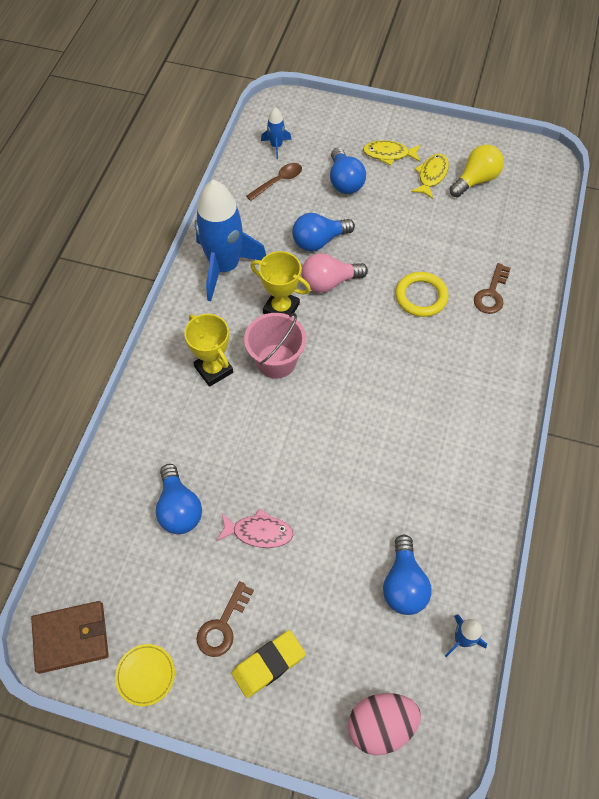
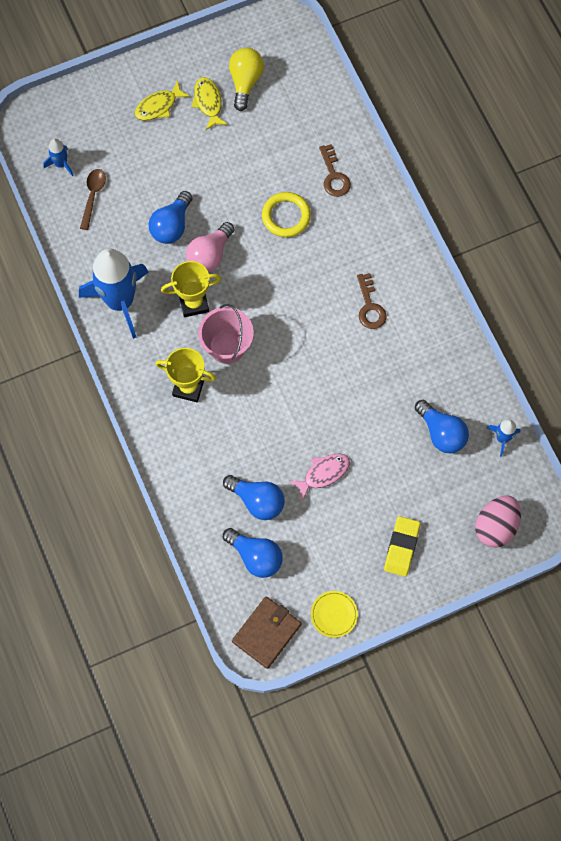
camera: 40 degrees left, 10 degrees up
(222, 625) = (353, 548): brown key -> brown key (370, 306)
(344, 181) = (145, 157): blue light bulb -> blue light bulb (255, 556)

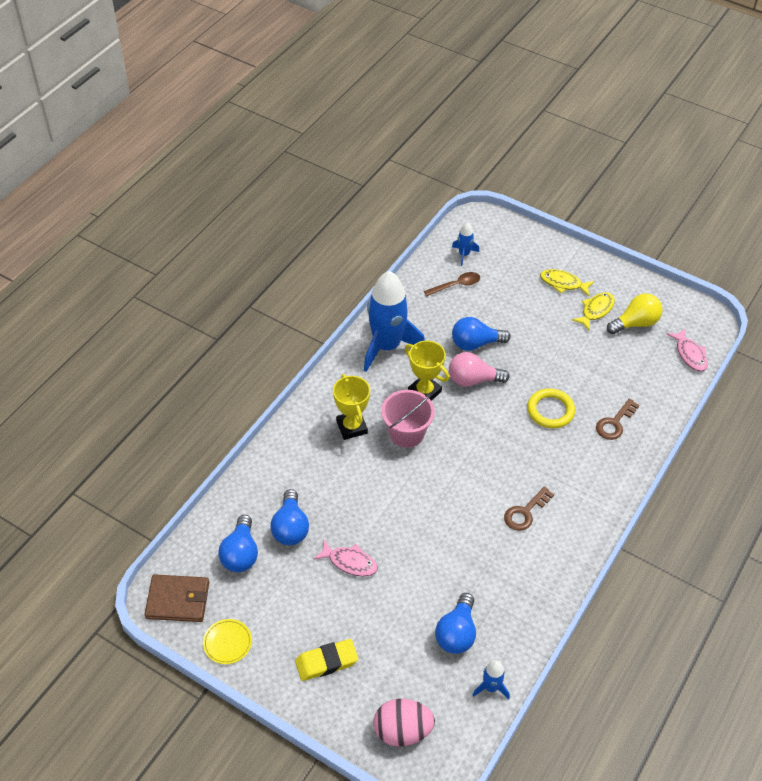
camera: 55 degrees right, 20 degrees down
(308, 65) = (690, 354): none -> pink fish

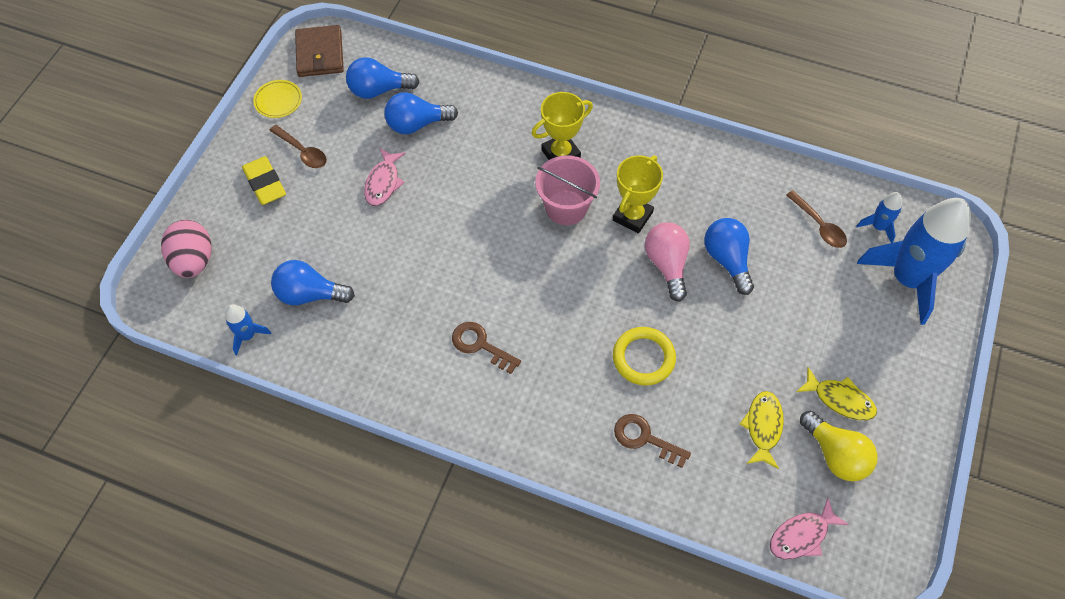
camera: 80 degrees right, 10 degrees up
(297, 626) = (302, 151): none -> brown spoon
(387, 346) = (690, 167): blue rocket -> blue rocket (907, 279)
(563, 283) = (874, 352): yellow fish -> yellow fish (763, 427)

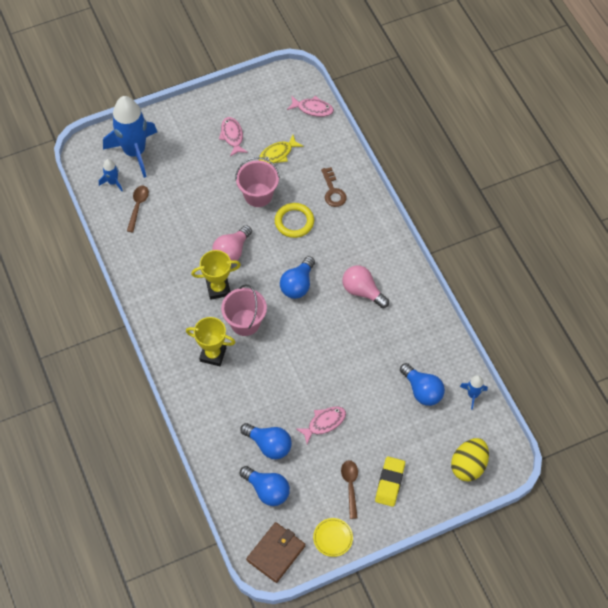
camera: 135 degrees left, 0 degrees up
(194, 261) = (468, 466): pink egg -> yellow egg
(480, 345) = (362, 291): brown key -> pink light bulb
(720, 353) = (258, 195): none -> pink bucket
(727, 260) = (201, 229): blue light bulb -> blue light bulb (298, 285)
(835, 454) = (262, 121): yellow light bulb -> none
(840, 399) = (232, 136): yellow fish -> pink fish

